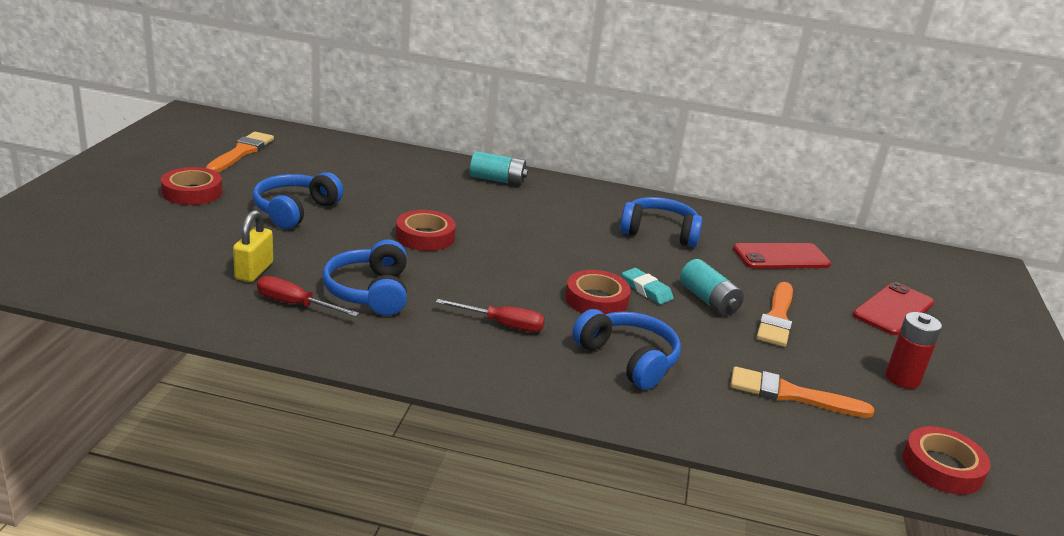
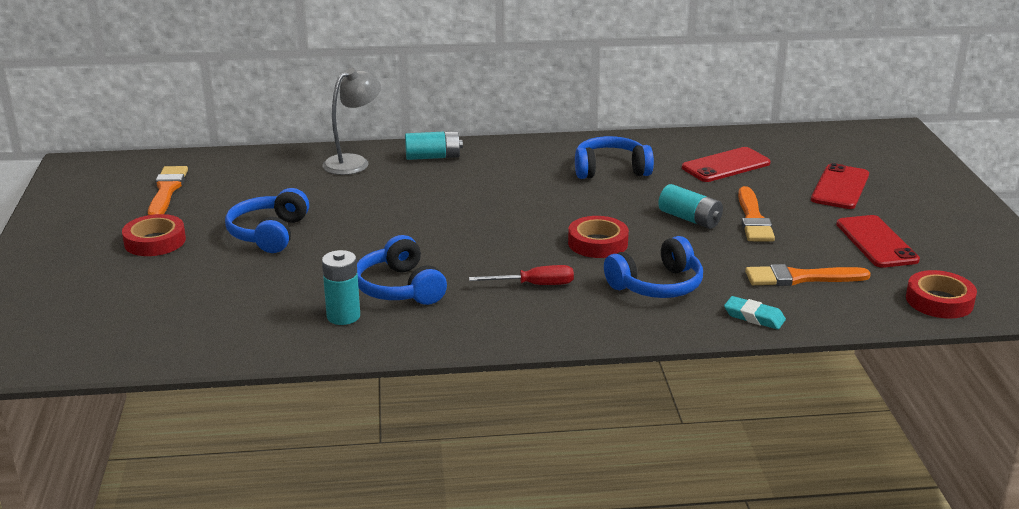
camera: 15 degrees left, 0 degrees up
(254, 271) = (280, 298): yellow padlock -> none
(295, 304) = (343, 316): red screwdriver -> turquoise battery
(422, 167) = (353, 162): none -> grey lamp
(425, 236) = (409, 226): red tape -> none
(628, 359) = (657, 285): blue headphones -> blue headphones turned 120 degrees clockwise
(646, 290) = (633, 223): turquoise eraser -> turquoise eraser (754, 317)
(902, 378) = (876, 242): red battery -> red phone

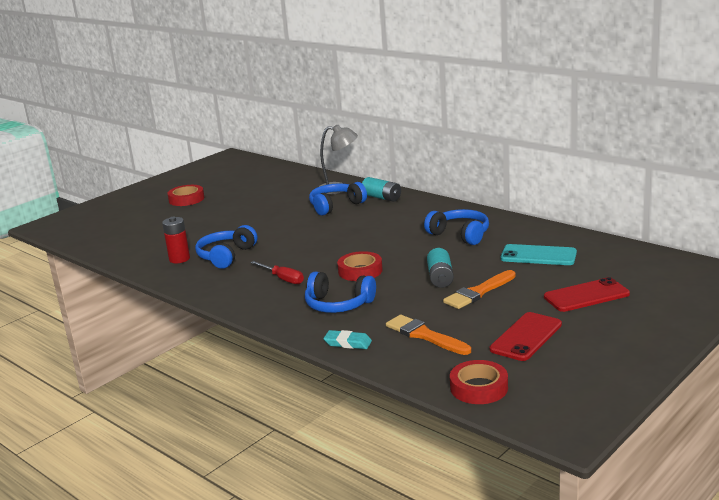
camera: 50 degrees right, 5 degrees down
(167, 191) = (236, 178): orange brush -> none
(269, 234) = (232, 211): blue headphones -> blue headphones (336, 206)
(343, 316) = (179, 259): turquoise battery -> red battery
(726, 165) = (538, 256): red phone -> turquoise phone
(754, 317) = (348, 343): turquoise eraser -> turquoise eraser turned 60 degrees counterclockwise

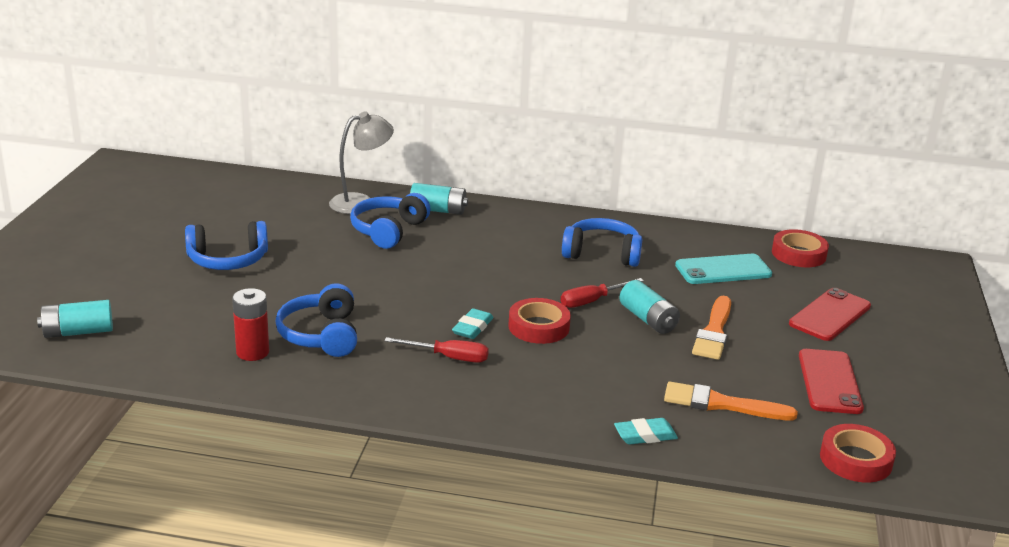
camera: 35 degrees left, 5 degrees up
(108, 236) = (78, 332): none -> turquoise battery
(186, 199) = (137, 247): red tape -> red tape (798, 254)
(318, 265) = (472, 327): none -> turquoise eraser
(338, 304) = (568, 382): blue headphones -> blue headphones (228, 260)
(415, 261) = (592, 301): none -> red screwdriver

